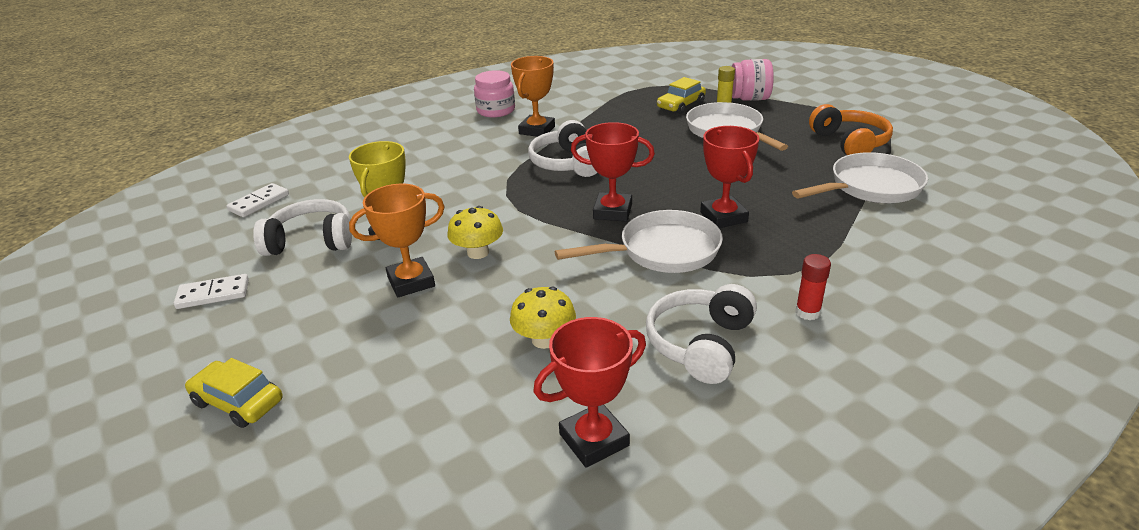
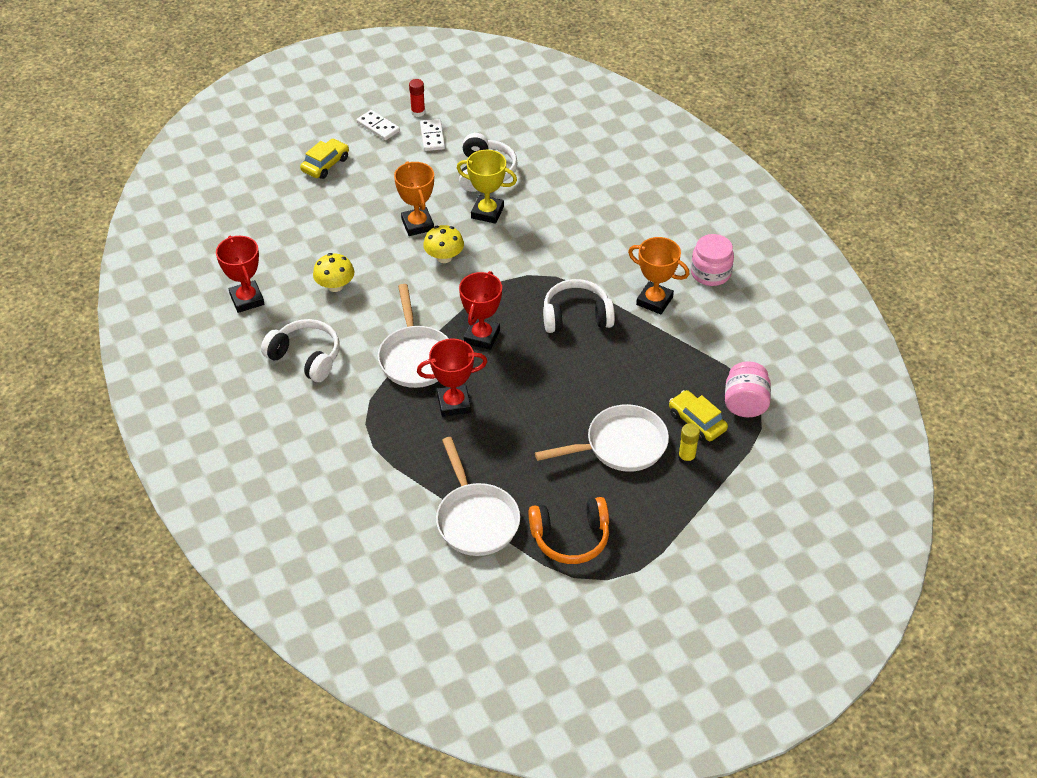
camera: 95 degrees right, 15 degrees up
(259, 202) = (552, 137): white domino -> white domino (378, 127)
(749, 99) = (705, 486): pink jar -> pink jar (745, 403)
(807, 312) = (318, 419): red glue stick -> red glue stick (418, 112)

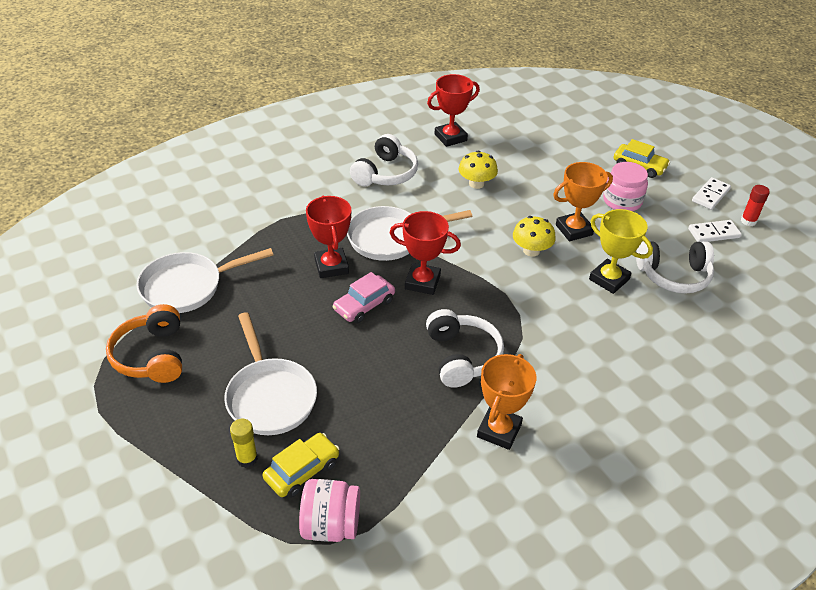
camera: 85 degrees right, 5 degrees down
(487, 212) = (609, 279): yellow trophy -> yellow trophy turned 60 degrees counterclockwise
(510, 379) = (364, 305): none -> pink car
(710, 273) = (562, 494): pink jar -> pink jar (622, 201)

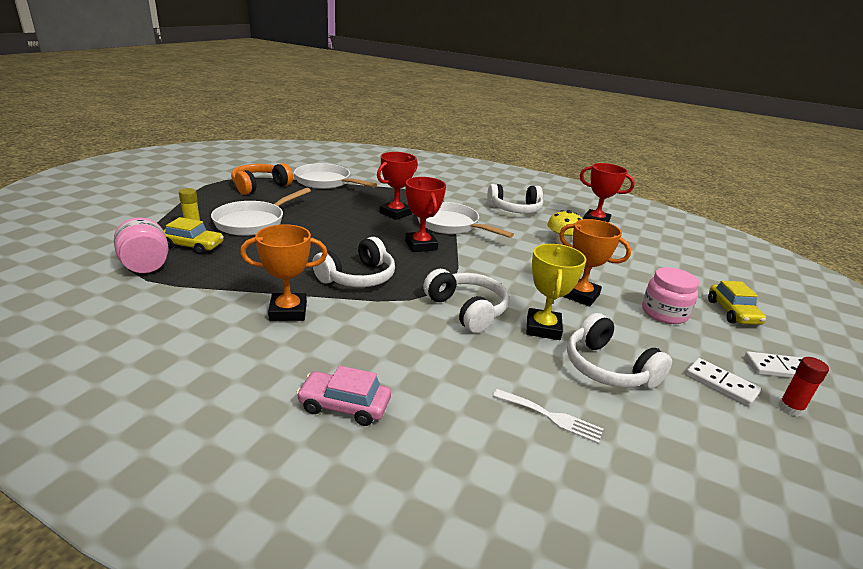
camera: 55 degrees right, 15 degrees down
(364, 305) = (370, 231): pink car -> pink car (344, 405)
(531, 250) = (521, 281): yellow mushroom -> none
(559, 309) = (467, 310): none -> white headphones
(711, 335) = (551, 417): none -> white fork

